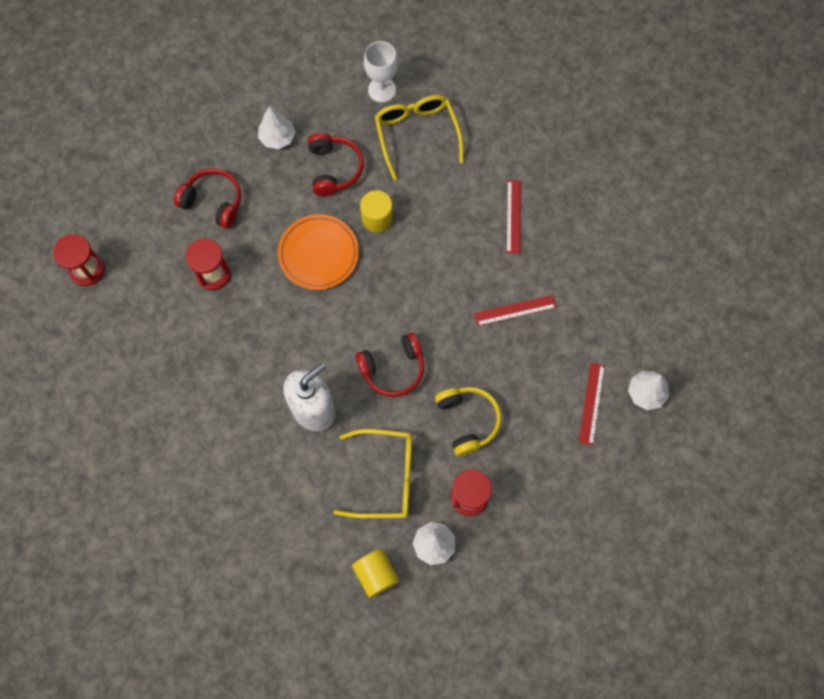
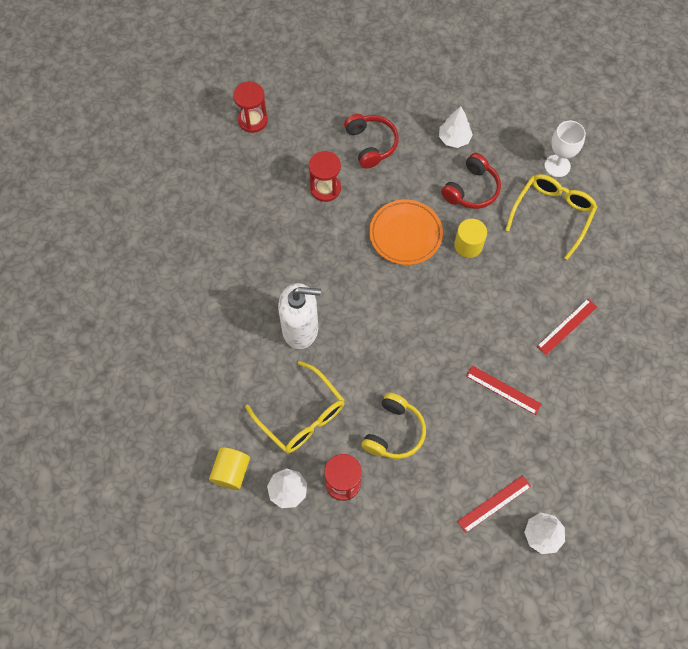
camera: 45 degrees right, 5 degrees down
(393, 369) = (379, 351): red headphones -> none

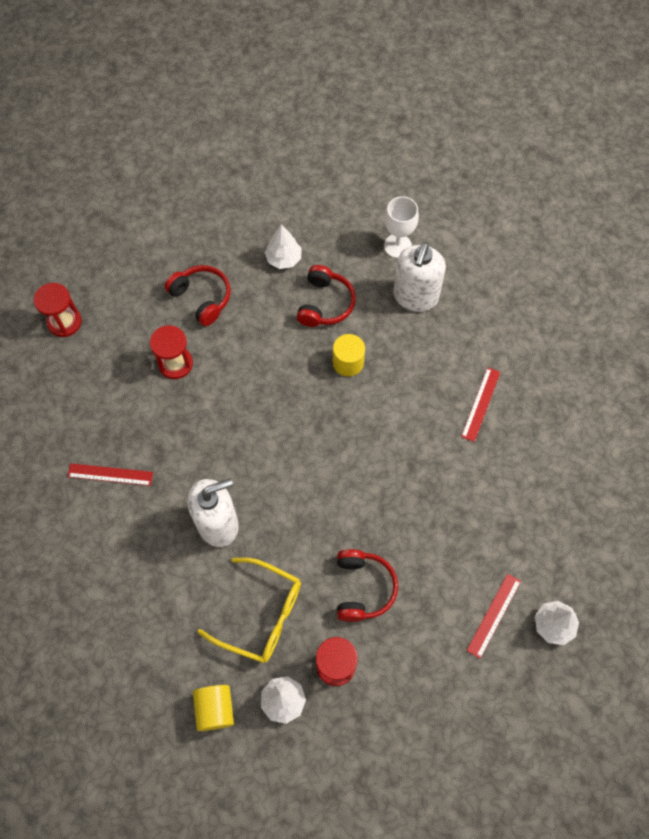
camera: 25 degrees left, 0 degrees up
(394, 432) = (363, 588): yellow headphones -> red headphones
(405, 234) = (280, 377): orange plate -> none
(503, 390) = (449, 495): red ruler -> red ruler (110, 474)
(552, 214) = (415, 297): yellow glasses -> white soap dispenser

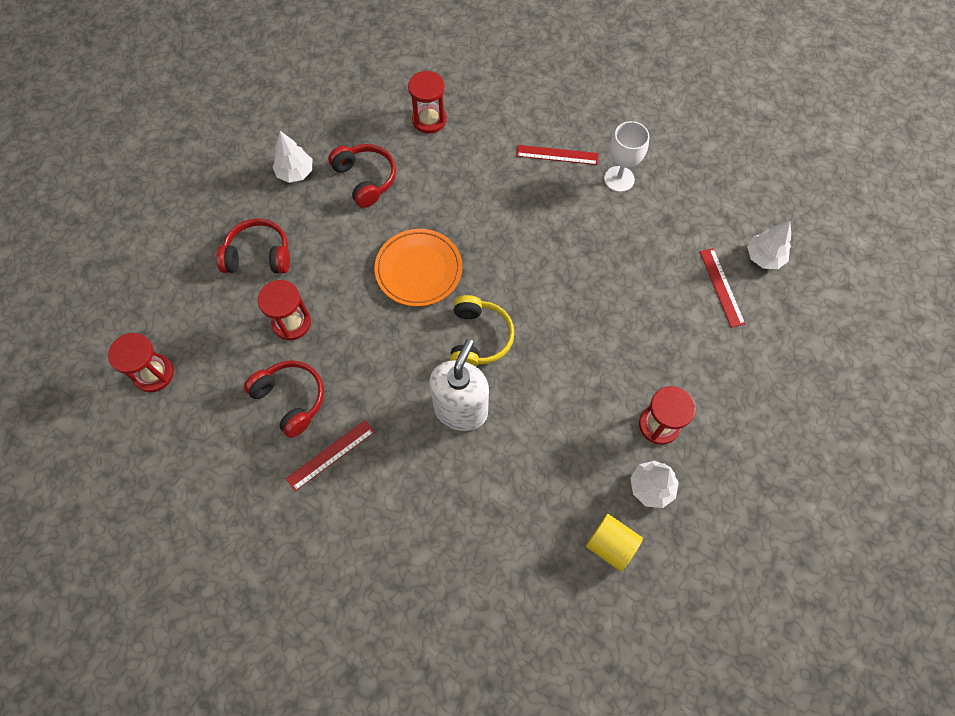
camera: 45 degrees left, 0 degrees up
(261, 615) = (567, 443): yellow glasses -> none
(281, 486) = (479, 338): none -> yellow headphones
(292, 401) = (419, 270): none -> orange plate
(348, 362) = (430, 206): yellow cylinder -> none
(363, 588) = (617, 353): red headphones -> red headphones (291, 399)
(397, 246) = (376, 95): white goblet -> white goblet (619, 179)
(415, 297) = (429, 120): white soap dispenser -> red hourglass
(481, 404) = (557, 155): red ruler -> red ruler turned 60 degrees counterclockwise

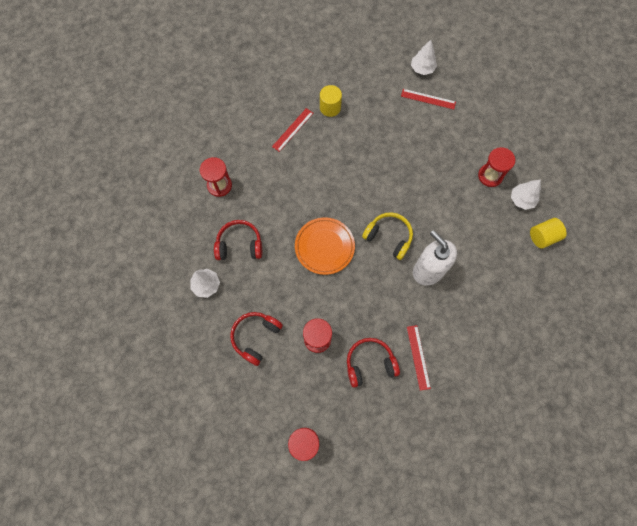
camera: 60 degrees left, 5 degrees up
(619, 179) = (330, 107): white goblet -> yellow cylinder

